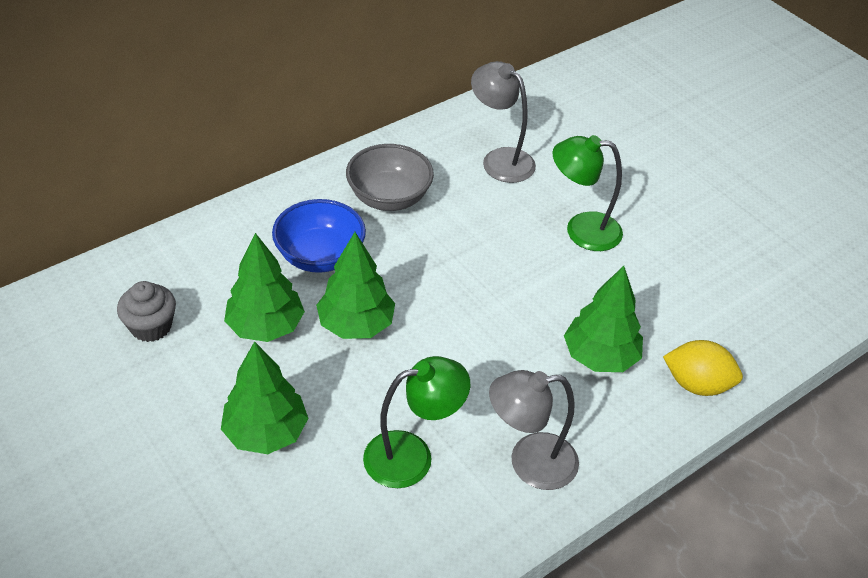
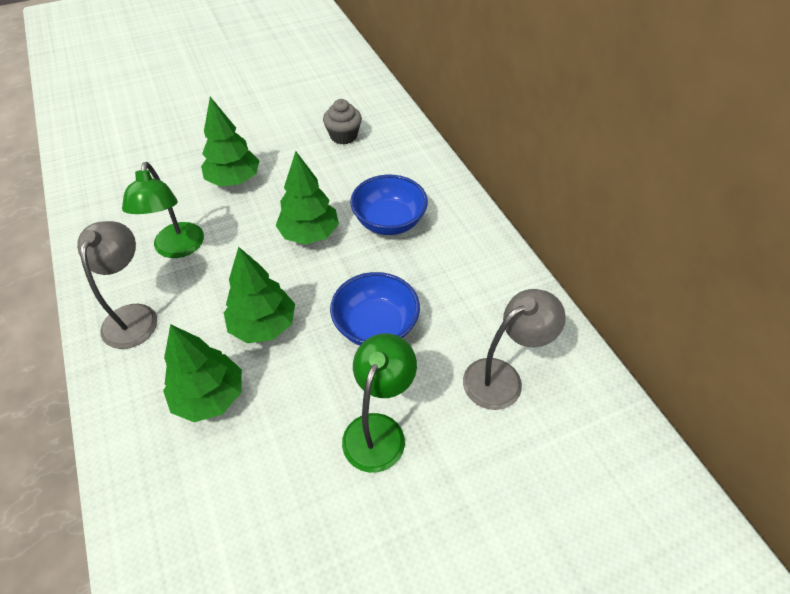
camera: 105 degrees right, 5 degrees up
(265, 327) = (325, 187): green tree -> green tree (263, 325)
(389, 197) = (453, 274): grey bowl -> none
(473, 247) = (376, 326): none -> blue bowl
(697, 384) = (140, 476): yellow lemon -> none

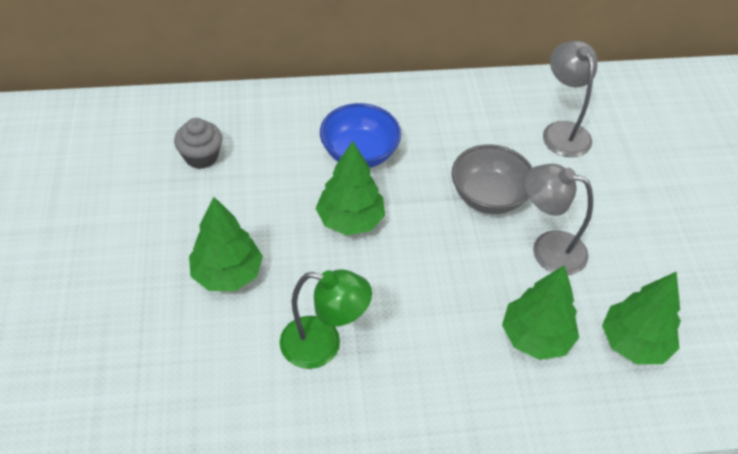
camera: 75 degrees left, 0 degrees up
(134, 316) = (413, 397): grey lamp -> grey lamp (547, 249)
(263, 325) = (462, 281): green tree -> green tree (634, 343)
(376, 326) = (488, 196): blue bowl -> grey bowl
(378, 429) = (594, 220): green lamp -> none

